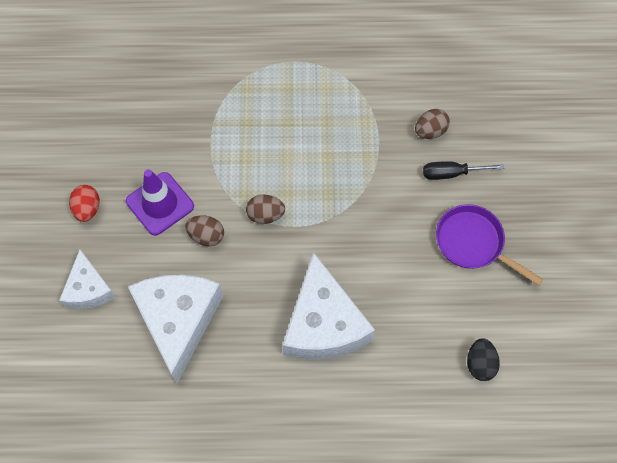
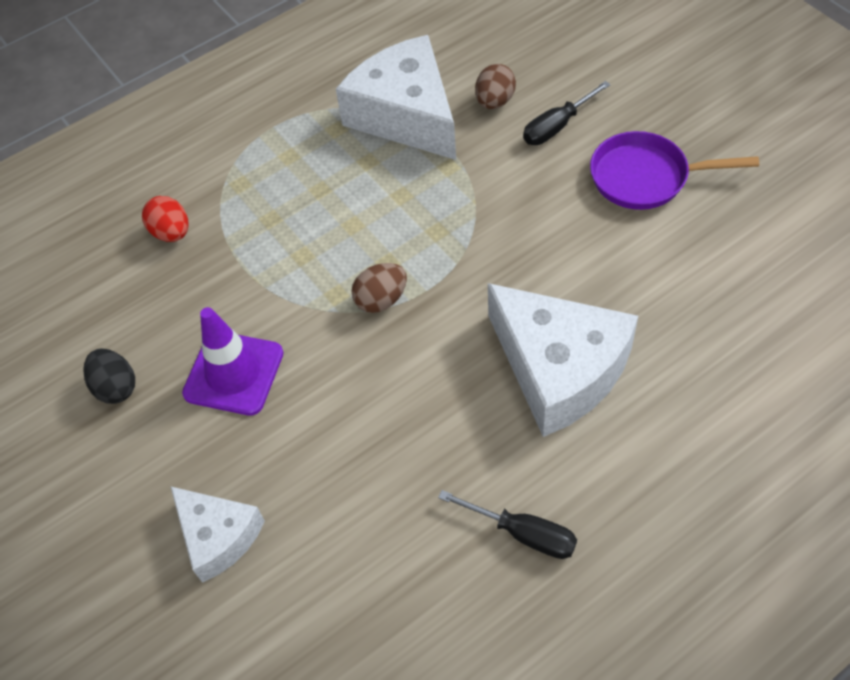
camera: 30 degrees left, 10 degrees down
(88, 209) = (138, 442): red egg -> red egg (171, 232)
(178, 321) = (375, 490): white cheese -> white cheese (406, 115)
(206, 236) = (326, 370): brown egg -> none
(231, 399) = (524, 534): none -> black screwdriver
(480, 364) = (771, 289): black egg -> black egg (116, 387)

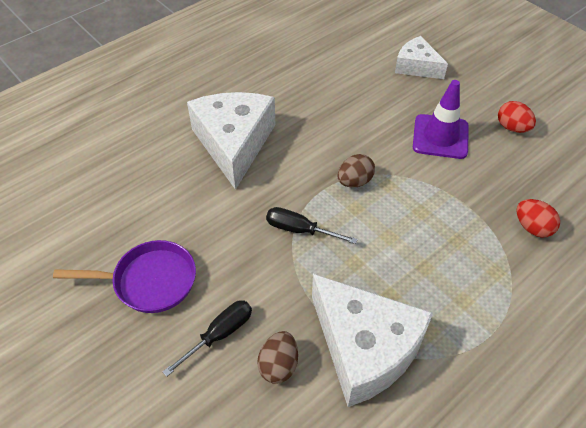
camera: 170 degrees right, 5 degrees down
(116, 387) = (512, 128): black egg -> red egg
(524, 534) = (258, 72): black screwdriver -> black screwdriver (299, 230)
(558, 369) = (234, 143): white cheese -> white cheese turned 45 degrees clockwise

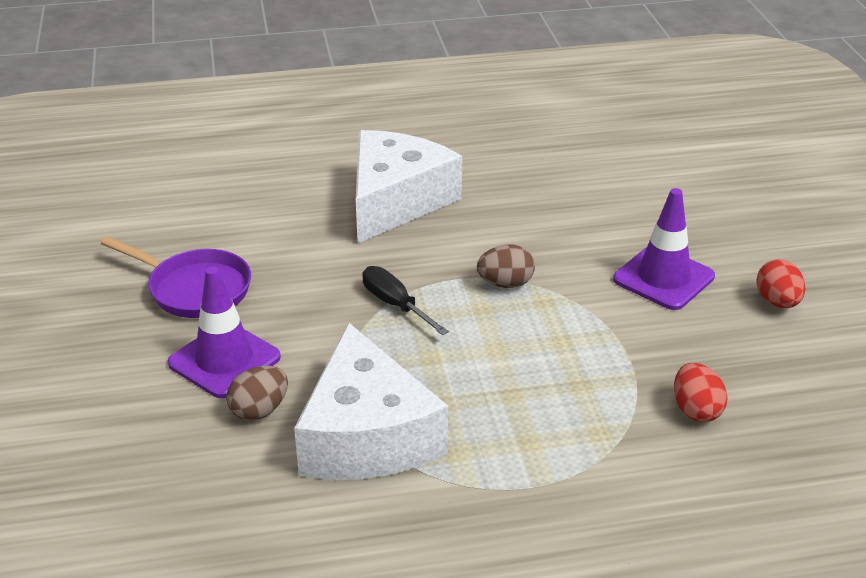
camera: 30 degrees right, 15 degrees down
(220, 334) = (224, 360): black screwdriver -> purple traffic cone
(416, 66) = (705, 197): white cheese -> none

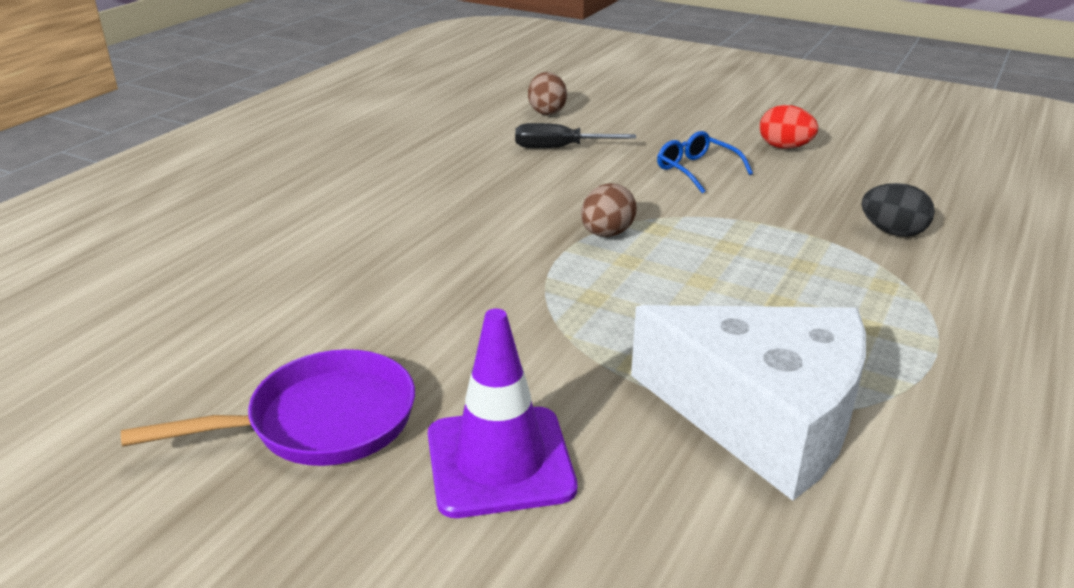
camera: 50 degrees left, 5 degrees down
(259, 410) = (634, 477): brown egg -> brown egg (547, 111)
(395, 304) = (555, 301): black screwdriver -> black screwdriver (558, 148)
(396, 201) = (386, 228): white cheese -> none
(663, 278) = (696, 170): purple traffic cone -> blue glasses
(696, 410) = (892, 232): red egg -> black egg

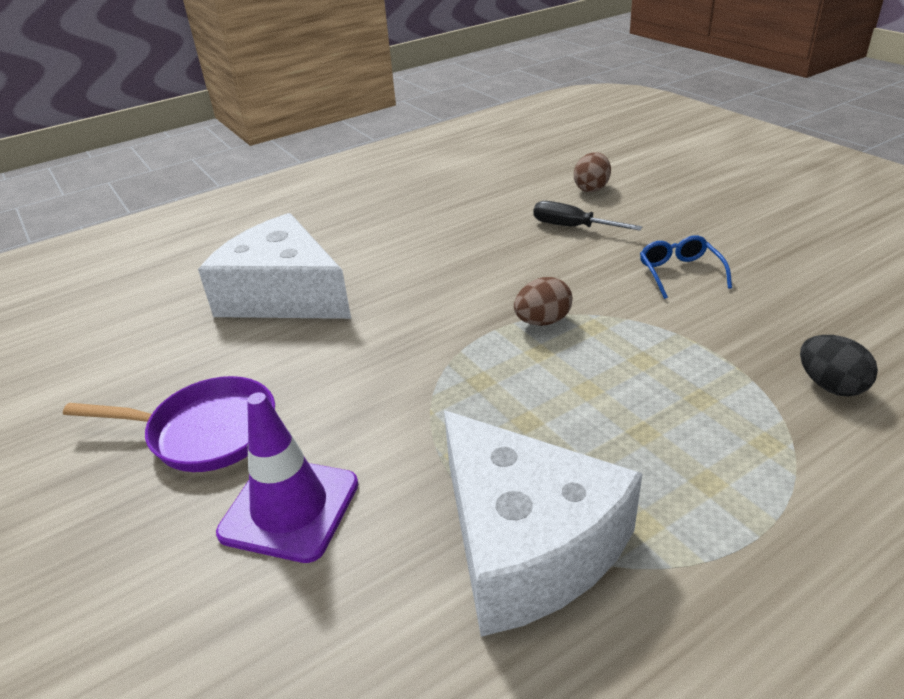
camera: 30 degrees right, 5 degrees up
(284, 266) = (284, 294): none -> white cheese
(784, 147) = (793, 264): red egg -> none

